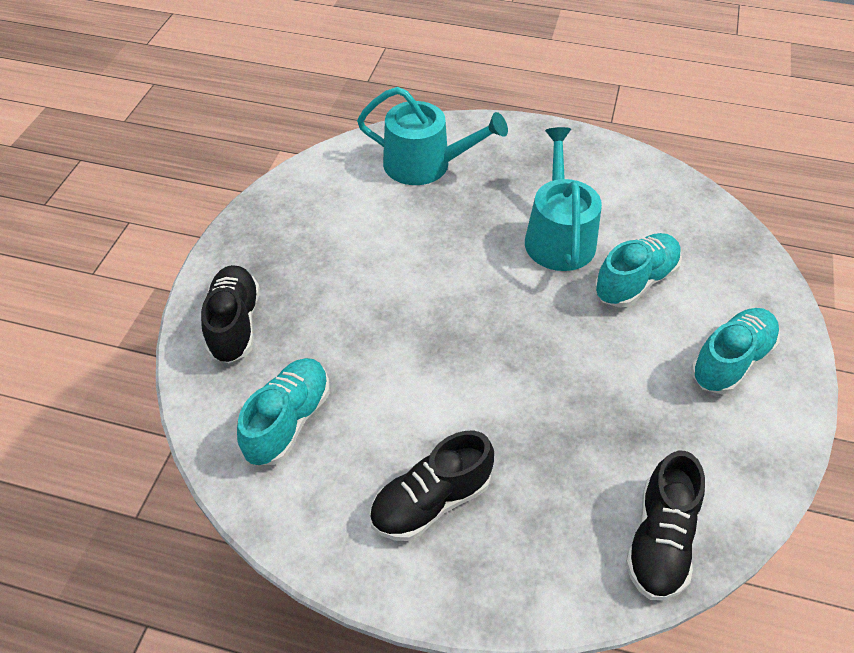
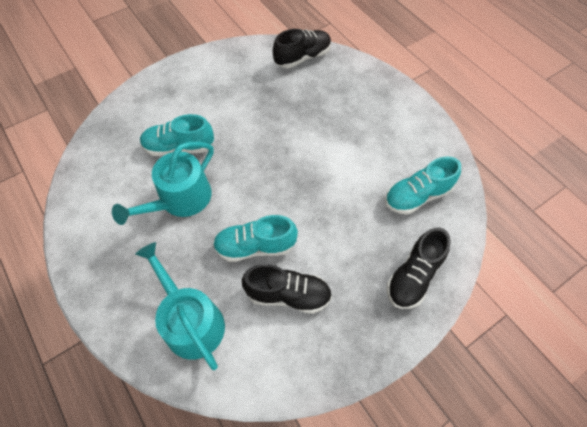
camera: 140 degrees left, 10 degrees up
(431, 501) = (377, 121): black shoe -> black shoe (288, 294)
(730, 361) = (192, 88): turquoise shoe -> turquoise shoe (255, 246)

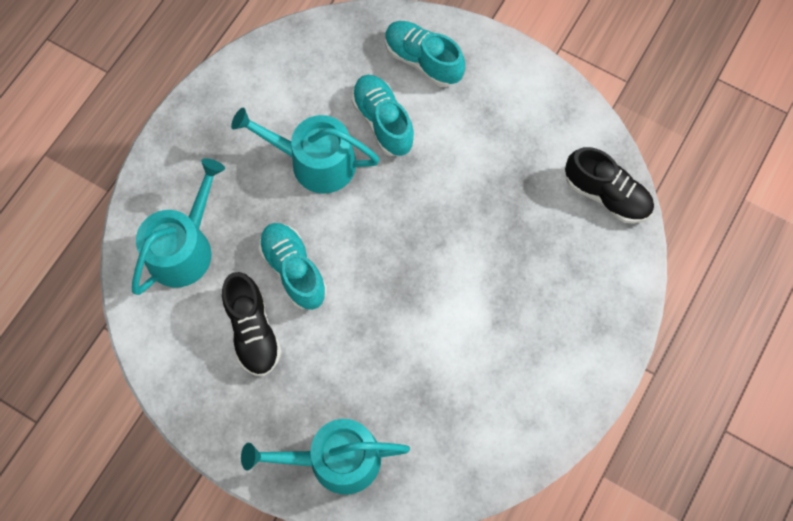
camera: 65 degrees right, 10 degrees up
(413, 276) = (335, 459): black shoe -> turquoise watering can
(417, 196) = (448, 428): turquoise shoe -> turquoise shoe (423, 60)

